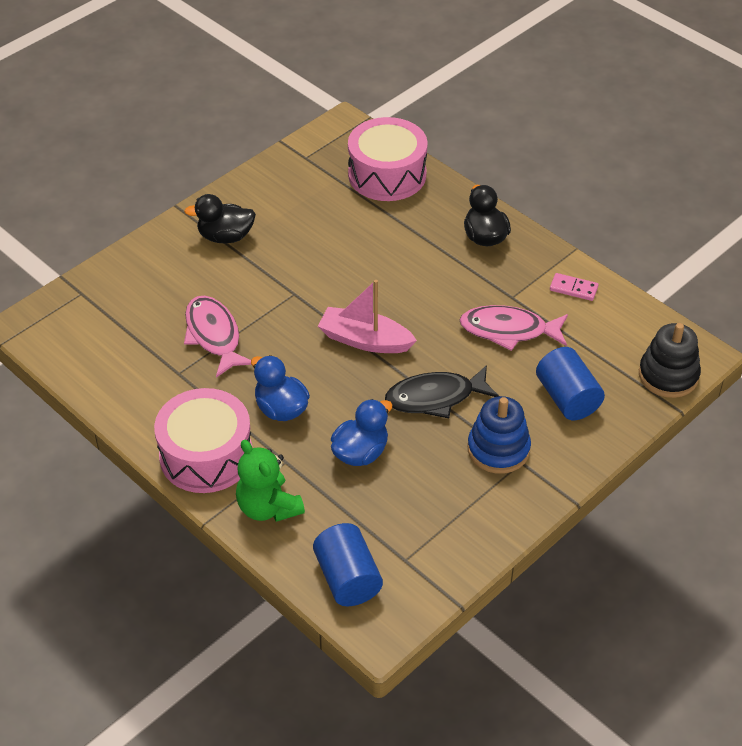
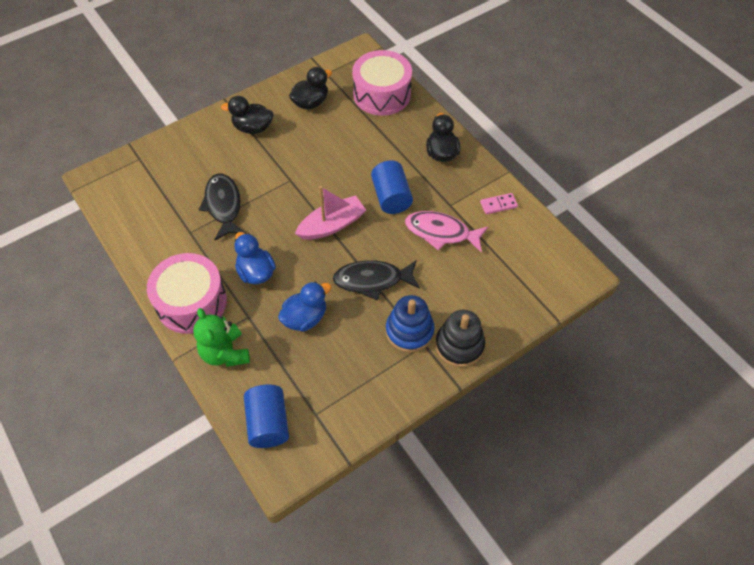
camera: 10 degrees right, 10 degrees up
(214, 335) = (223, 205): pink fish -> black fish
(295, 196) = (310, 103): none -> black duck
(365, 340) = (332, 225): pink boat -> pink boat turned 120 degrees clockwise
(567, 398) = (472, 296): blue cylinder -> blue cylinder (391, 197)
(573, 289) = (498, 205): pink domino -> pink domino turned 45 degrees counterclockwise
(668, 375) = (555, 288): black stacking toy -> black stacking toy (459, 345)

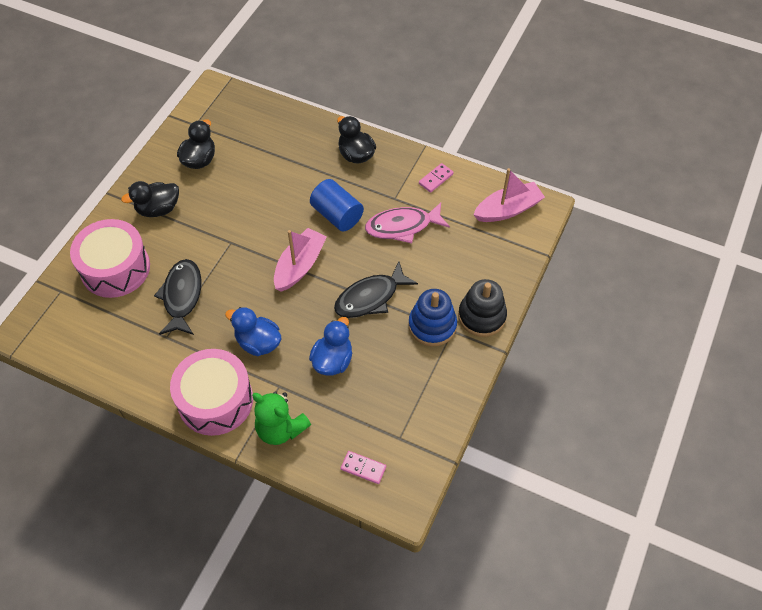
camera: 30 degrees left, 0 degrees up
(223, 205) = (182, 296): black fish -> black fish turned 45 degrees clockwise
(268, 423) = (363, 468): blue cylinder -> pink domino
(382, 94) = (263, 122): pink drum -> pink drum (115, 268)
(547, 261) = (508, 209): none -> pink boat

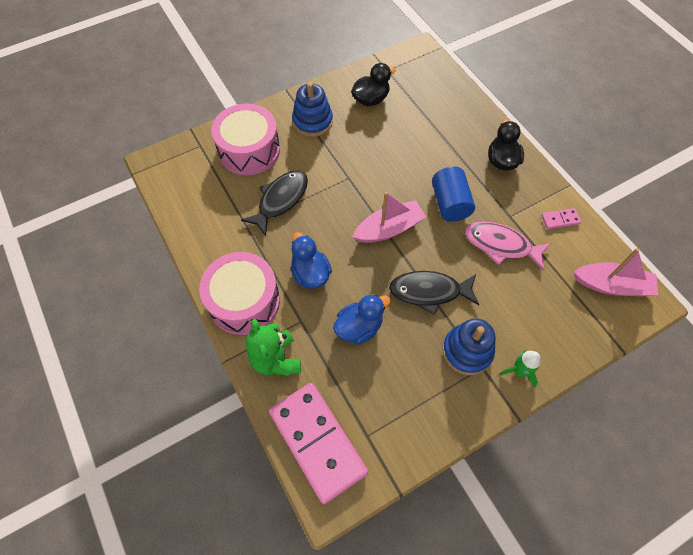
camera: 35 degrees right, 5 degrees up
(158, 209) = (312, 121): black duck -> blue stacking toy
(363, 468) = (317, 442): pink domino -> pink domino, size x2.48
(481, 316) = (519, 371): black stacking toy -> green rocket

